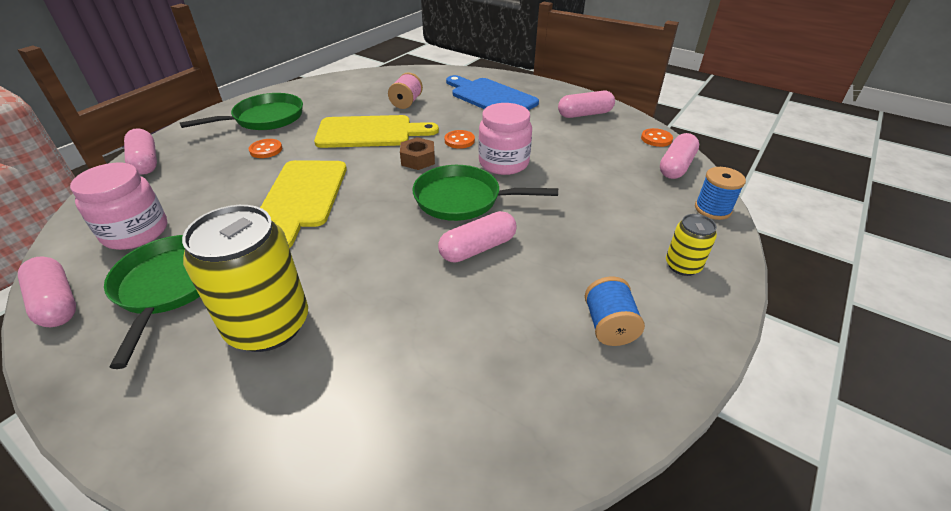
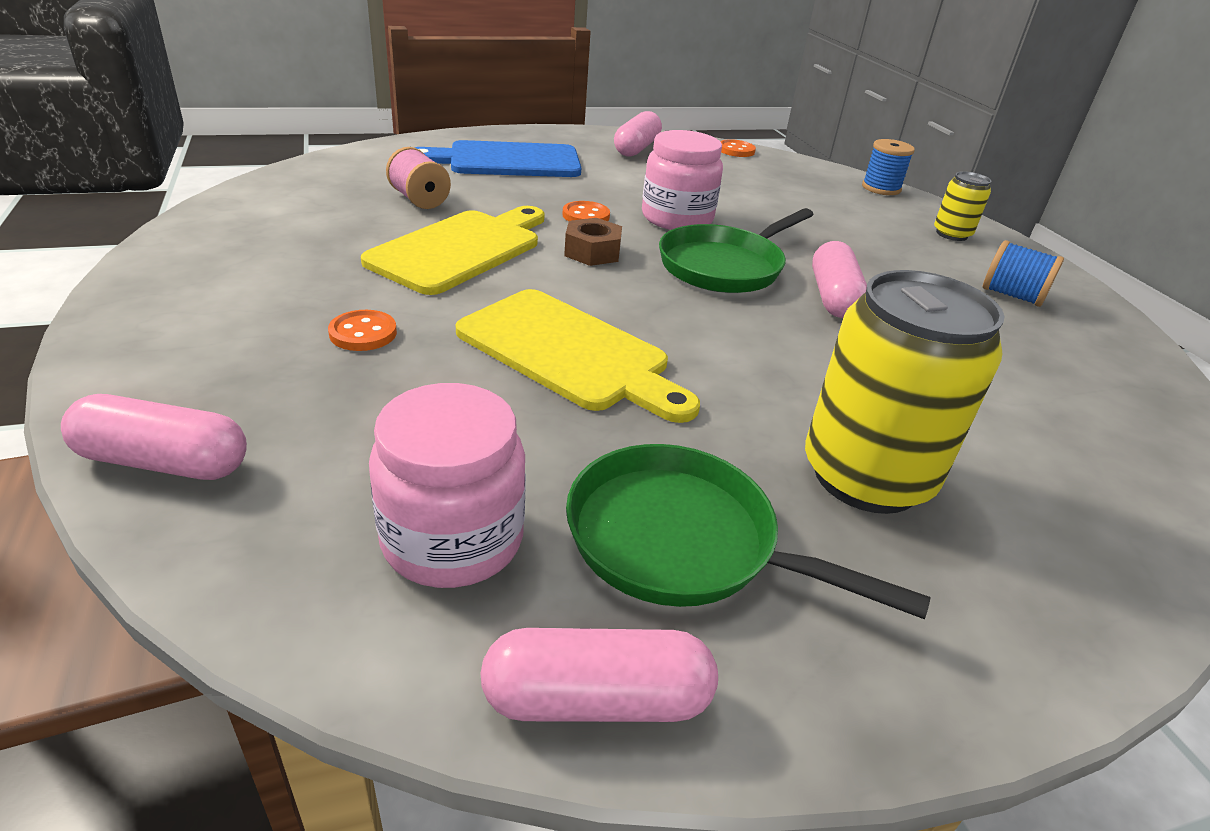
camera: 55 degrees left, 5 degrees down
(264, 119) = (239, 299): green pan -> none
(676, 166) = (796, 167): pink capsule -> none

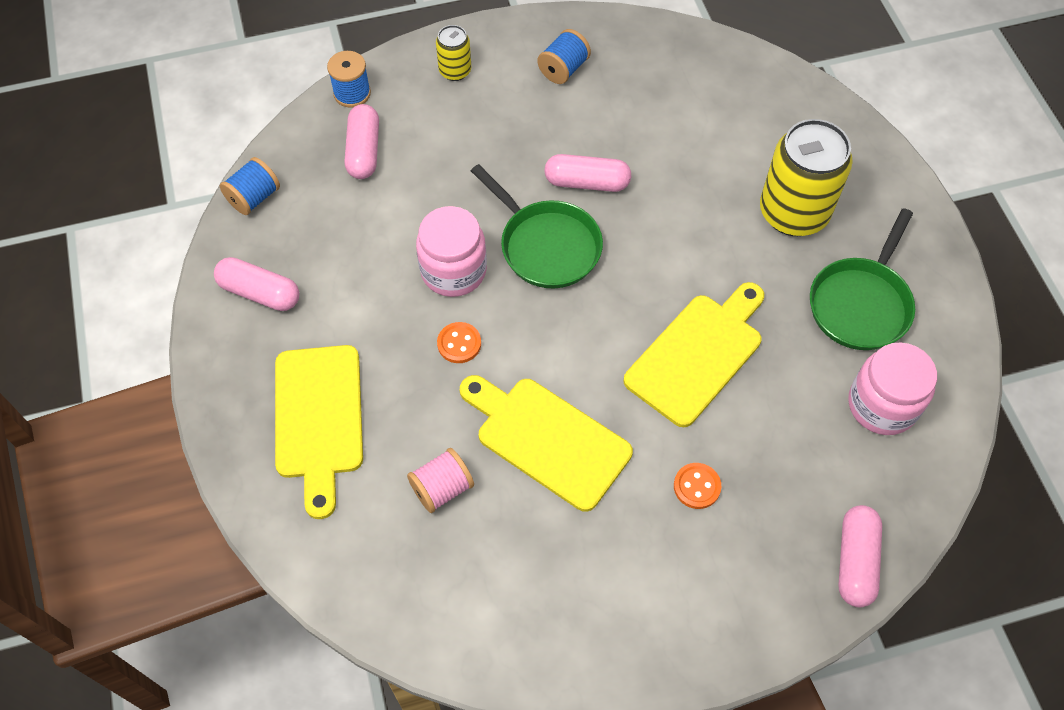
camera: 85 degrees left, 25 degrees up
(507, 161) = (319, 418): blue cutting board -> yellow cutting board
(592, 252) = (536, 339): brown nut -> none
(597, 699) = (957, 342): pink capsule -> pink capsule (364, 151)
(736, 150) = (254, 198): orange button -> blue spool

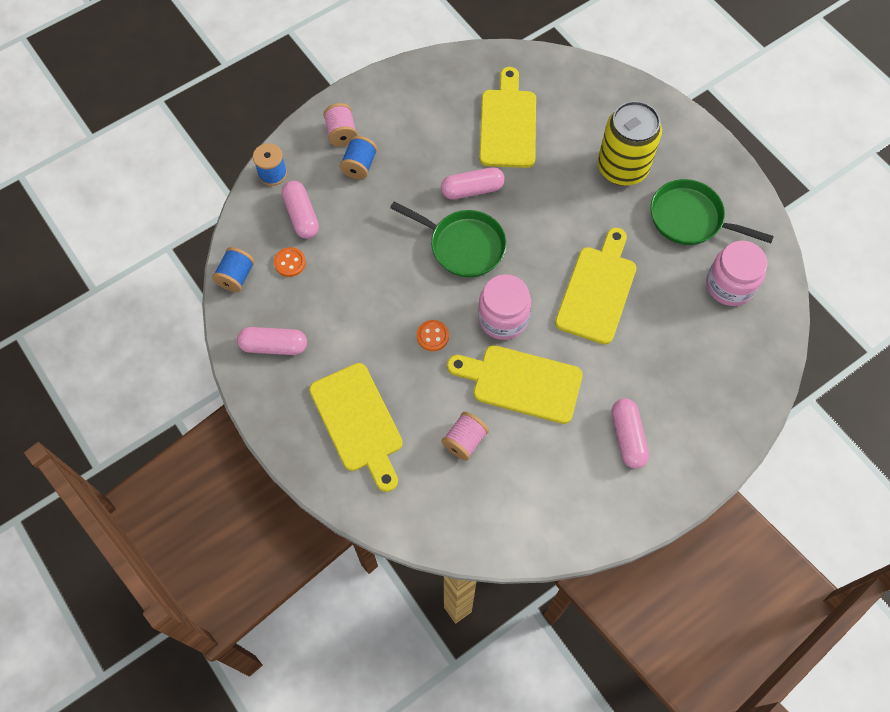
camera: 20 degrees left, 5 degrees up
(453, 271) = (406, 285): pink jar -> pink jar (503, 318)
(455, 71) = (341, 133): yellow can -> pink spool
(563, 69) = (420, 108): blue spool -> blue spool (359, 166)
(665, 118) = (508, 124): none -> yellow cutting board
(697, 486) = (632, 381): orange button -> orange button (290, 263)
(855, 561) = (750, 395): pink capsule -> pink capsule (627, 437)
(861, 303) = (691, 219): green pan -> green pan turned 105 degrees clockwise

